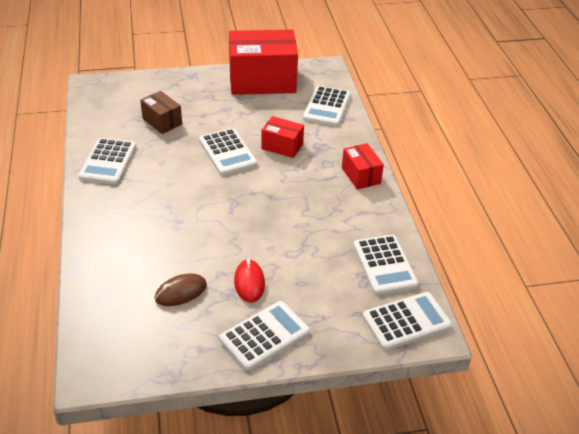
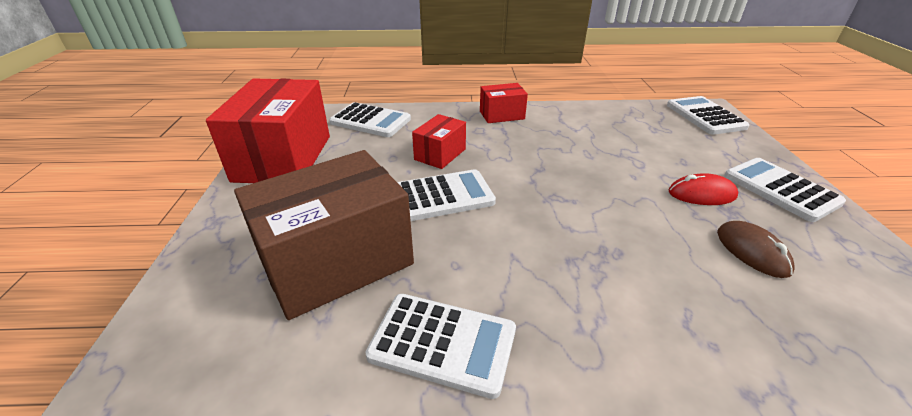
camera: 80 degrees left, 5 degrees down
(162, 121) = (336, 261): brown box -> brown box, size x2.03
(384, 265) = (636, 117): white calculator -> none

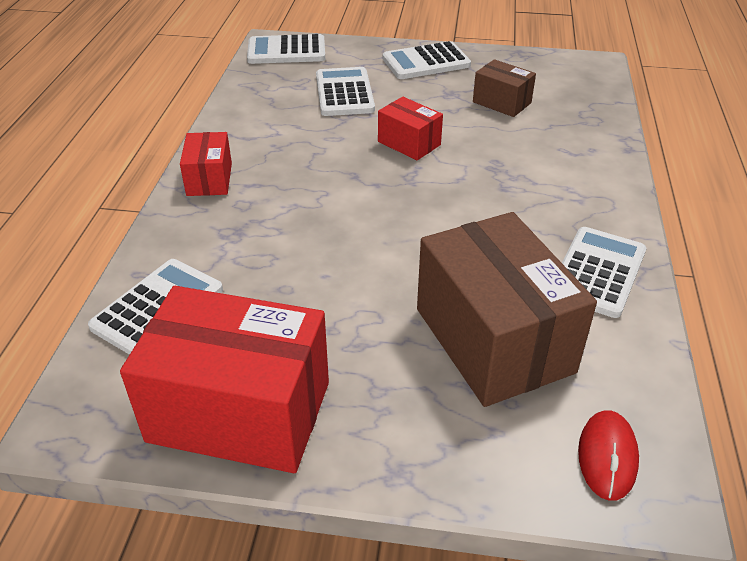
camera: 80 degrees left, 5 degrees up
(440, 154) = (293, 245): red box -> red box (409, 143)
(443, 196) = (389, 251): white calculator -> white calculator (344, 93)
(701, 194) = (424, 98): red mouse -> red mouse (607, 457)
(752, 252) = (501, 102): brown mouse -> brown box

